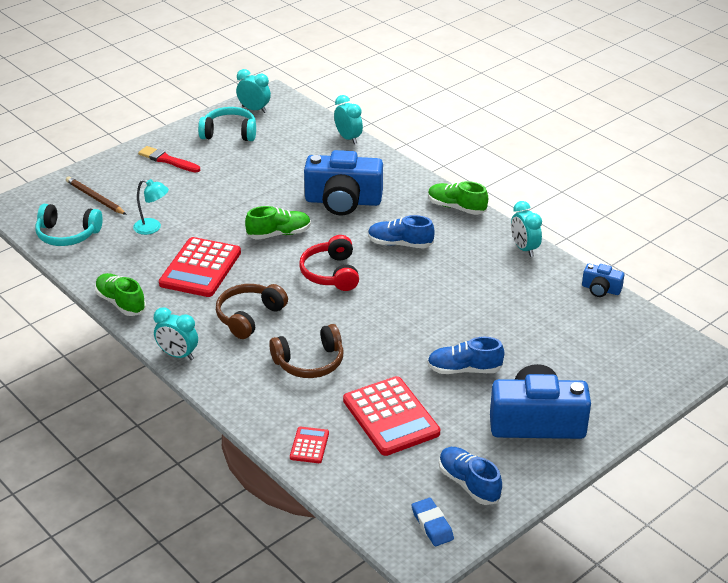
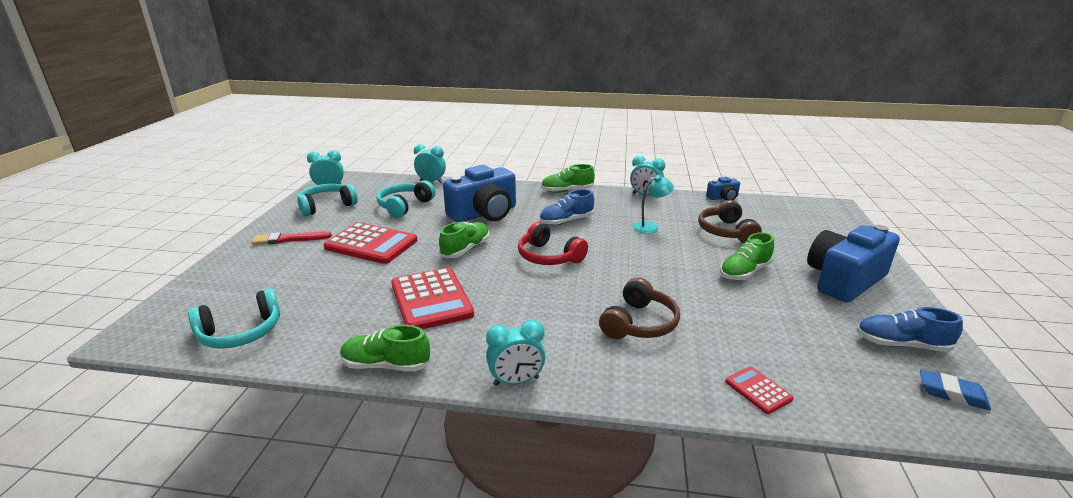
camera: 40 degrees left, 10 degrees down
(95, 198) = (240, 291): brown pencil -> none
(152, 228) = (338, 289): turquoise lamp -> turquoise lamp (650, 227)
(249, 317) = (533, 315): brown headphones -> brown headphones (726, 232)
(289, 161) = (404, 206): none -> turquoise headphones
(391, 417) = (765, 329): red calculator -> red calculator (371, 244)
(464, 369) = (744, 272): blue shoe -> green shoe

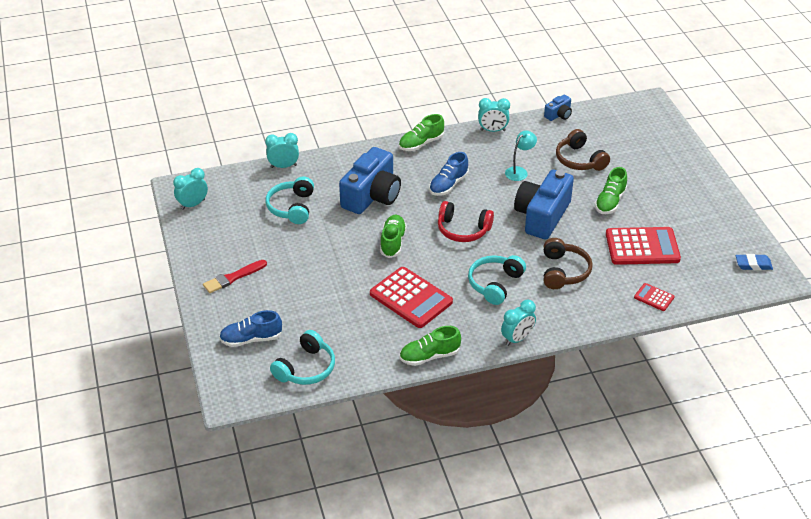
camera: 25 degrees left, 15 degrees up
(326, 206) = (219, 229): turquoise headphones -> turquoise headphones (495, 284)
(371, 244) = (310, 261): red calculator -> red calculator (642, 247)
(844, 280) = (677, 189): blue camera -> blue camera (542, 216)
(901, 345) = (722, 237): blue shoe -> blue shoe (251, 339)

